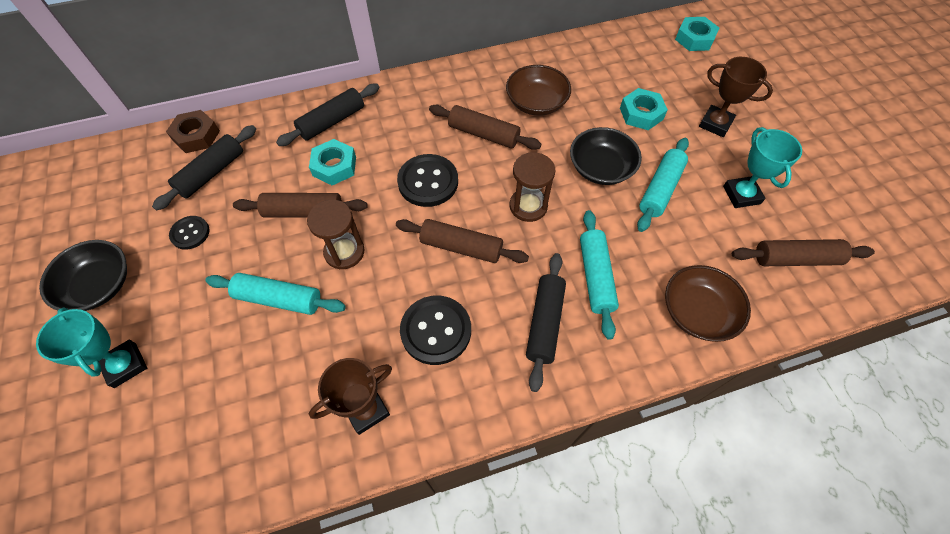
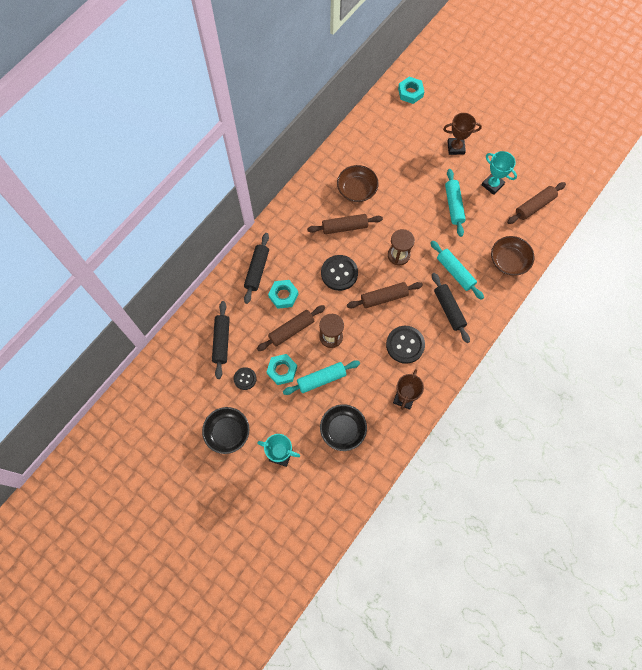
camera: 35 degrees left, 10 degrees up
(196, 136) = (190, 327): brown nut -> none
(600, 168) = (418, 211): black bowl -> black bowl (343, 430)
(641, 114) = (415, 163): turquoise nut -> turquoise nut (282, 370)

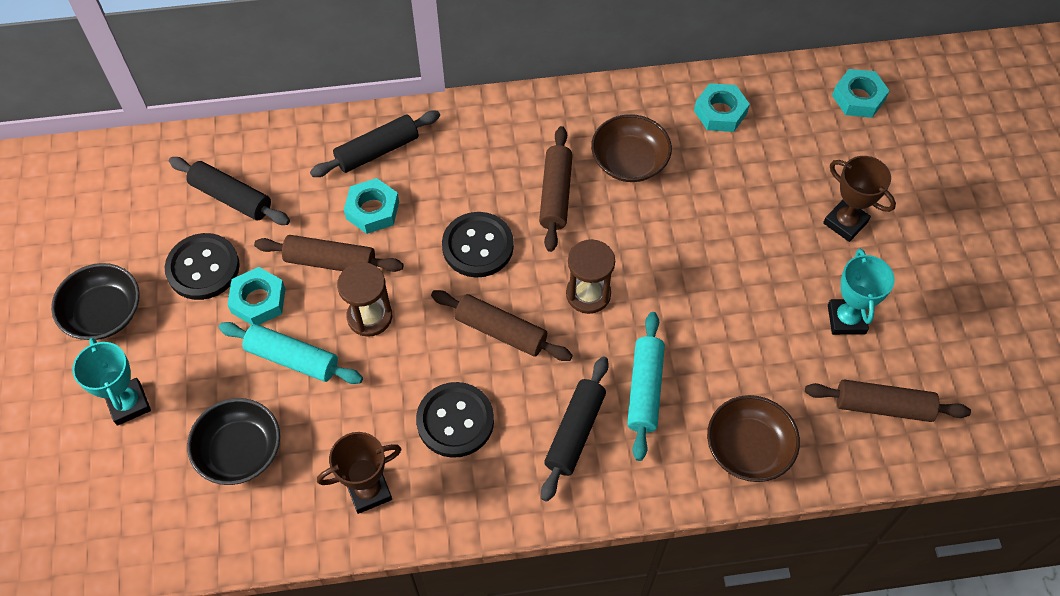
camera: 45 degrees right, 10 degrees down
(221, 341) = (231, 197): black rolling pin -> black rolling pin turned 75 degrees clockwise
(245, 379) = (203, 268): black button -> black button, size x1.72
(344, 227) = (555, 194): brown rolling pin -> brown rolling pin turned 60 degrees clockwise
(368, 141) = (720, 112): none -> turquoise nut
(454, 205) = (750, 297): turquoise rolling pin -> none

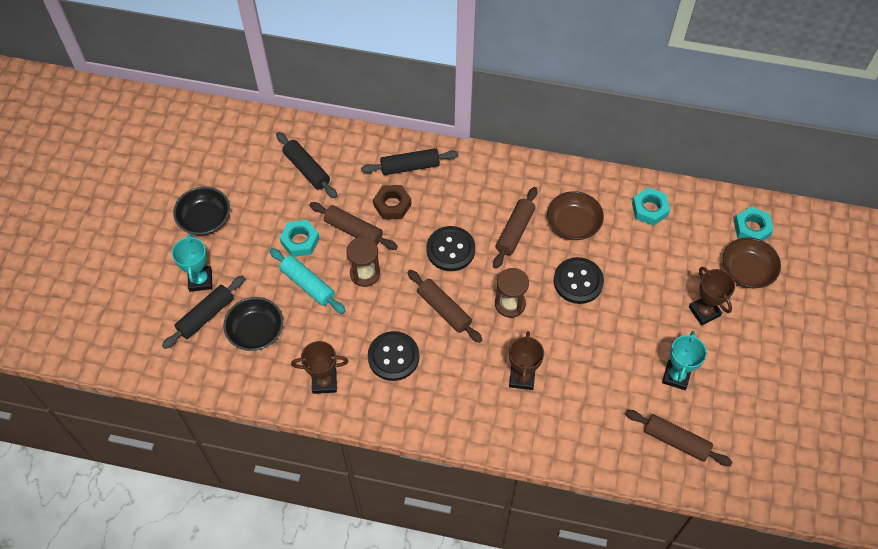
camera: 20 degrees right, 0 degrees up
(203, 268) = (274, 209): black button -> black button (578, 281)
(372, 210) = (392, 205): turquoise nut -> brown nut
(575, 432) = (466, 389): black rolling pin -> black rolling pin (206, 316)
(645, 390) = (522, 377): turquoise rolling pin -> brown trophy
(748, 448) = (574, 437): brown bowl -> brown bowl (747, 271)

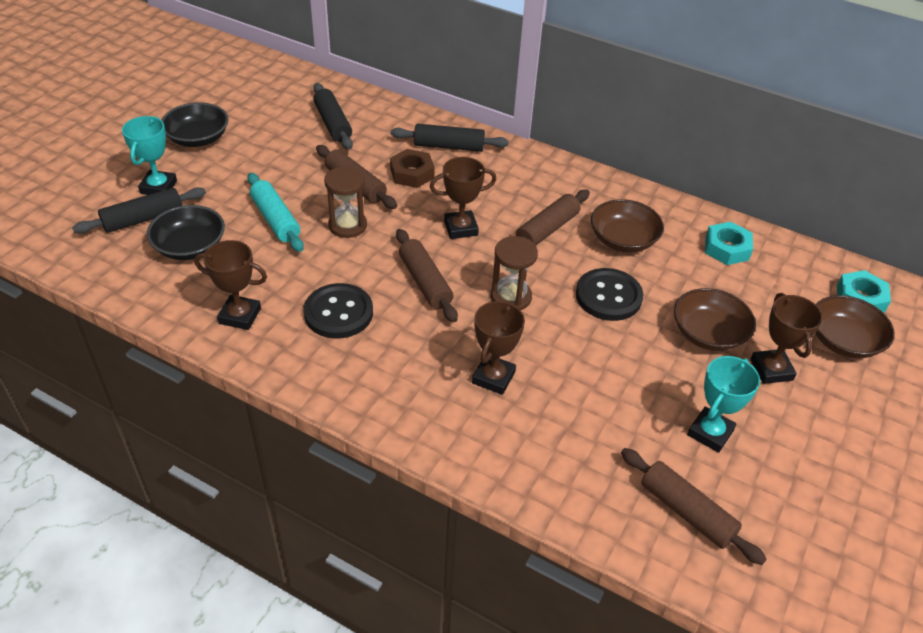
camera: 15 degrees right, 15 degrees down
(300, 241) = (290, 180): turquoise nut -> none
(450, 250) = (461, 228): black button -> brown trophy
(655, 293) = (708, 333): none -> brown bowl

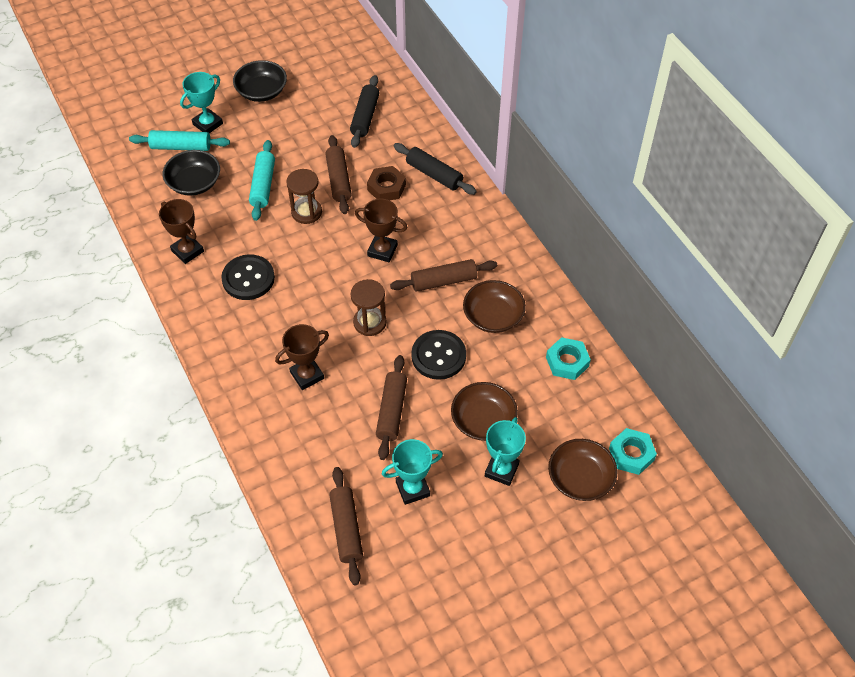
camera: 35 degrees right, 10 degrees up
(143, 219) = (181, 147): black rolling pin -> turquoise rolling pin
(425, 282) = (322, 283): brown rolling pin -> brown rolling pin (392, 411)
(771, 370) = (501, 470): brown trophy -> turquoise trophy

